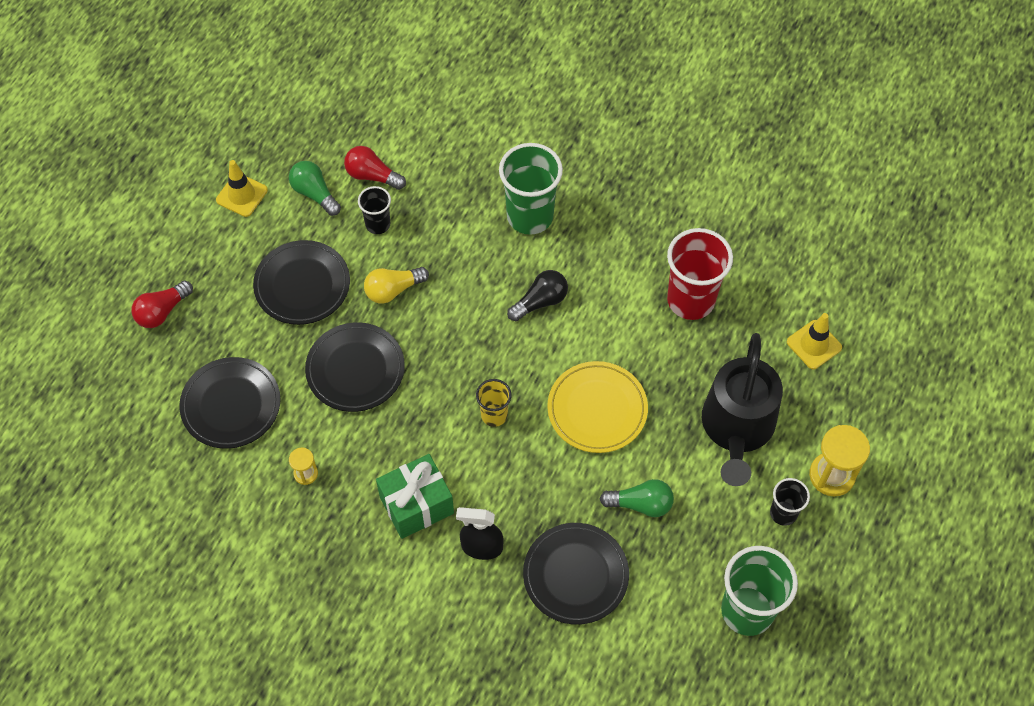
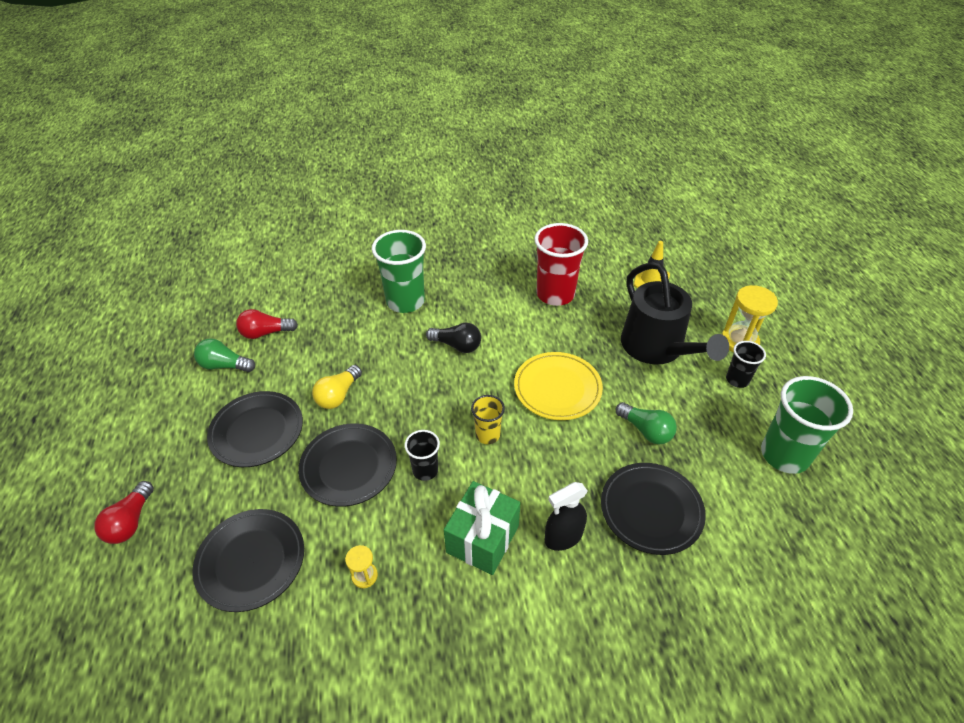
camera: 35 degrees left, 15 degrees down
(242, 195) = (158, 396): yellow traffic cone -> none
(378, 224) = (293, 360): black cup -> black cup (425, 470)
(540, 301) = (457, 345): black light bulb -> black light bulb turned 90 degrees clockwise
(641, 504) = (646, 430): green light bulb -> green light bulb turned 75 degrees clockwise

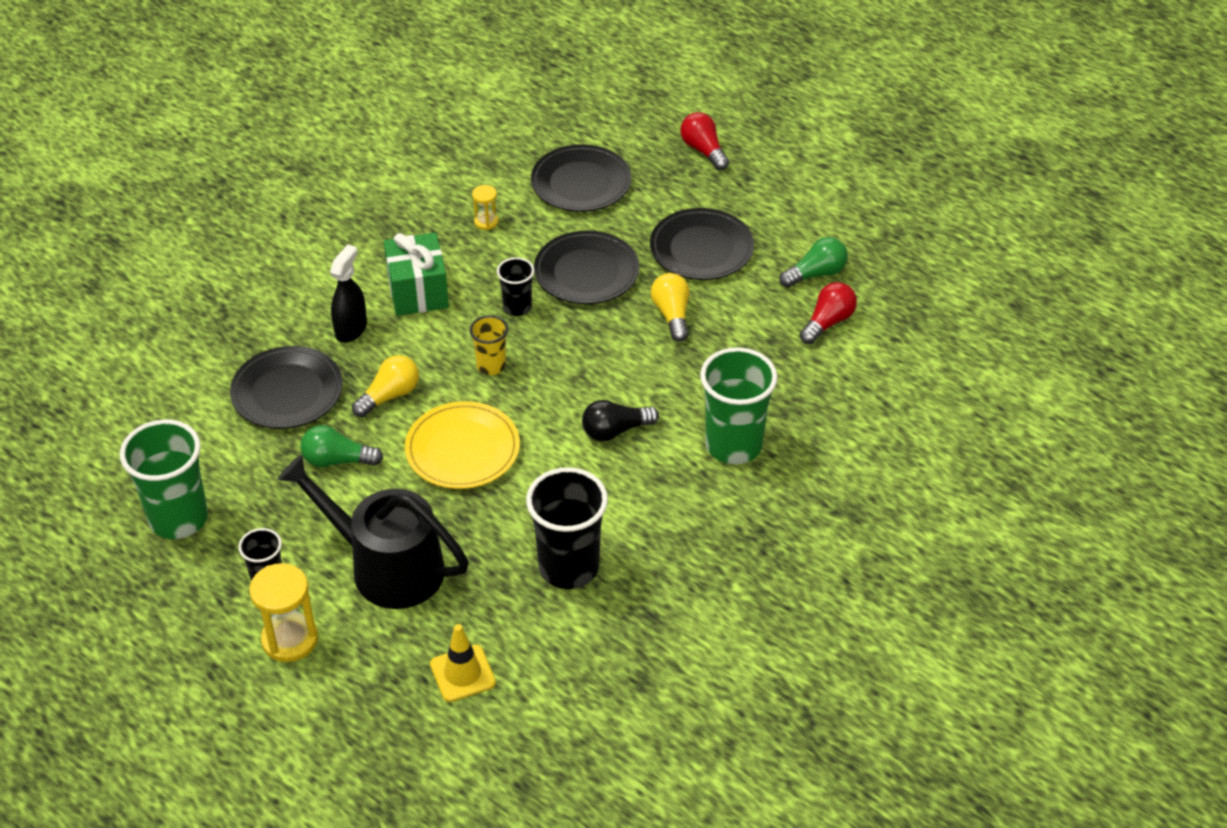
camera: 140 degrees right, 0 degrees up
(555, 294) = (568, 567): red cup -> black cup
(576, 457) = (390, 396): none -> yellow light bulb

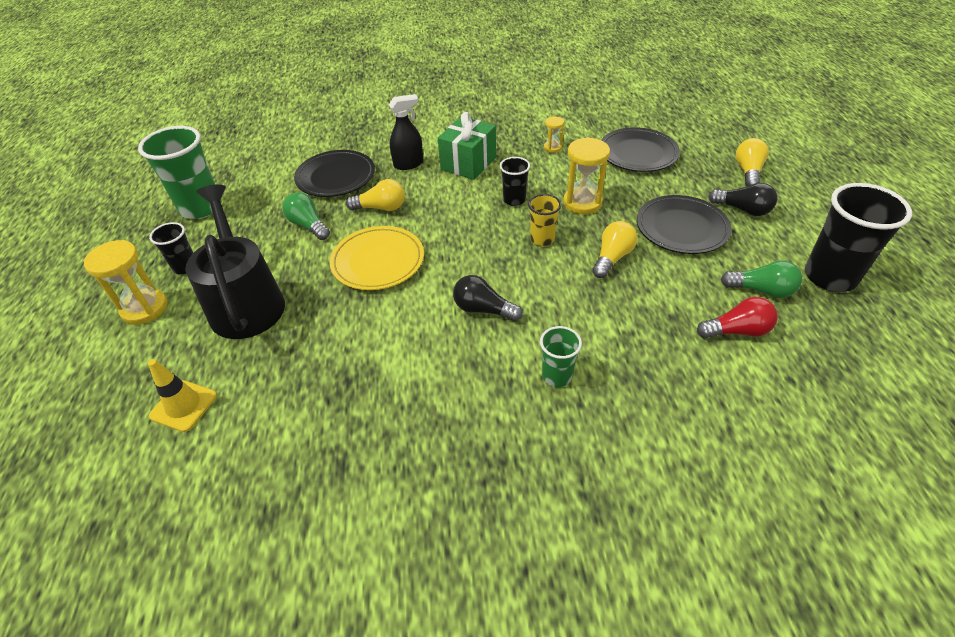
camera: 45 degrees right, 0 degrees up
(491, 366) = (457, 223): yellow cup -> yellow cup (542, 239)
(568, 567) = (337, 382): black cup -> black cup (829, 277)
(586, 272) = (582, 202): black plate -> yellow hourglass
(703, 150) = (748, 172): red light bulb -> yellow light bulb
(733, 445) = (557, 376): green cup -> green cup, size x0.53
(735, 198) = (743, 209): none -> black light bulb

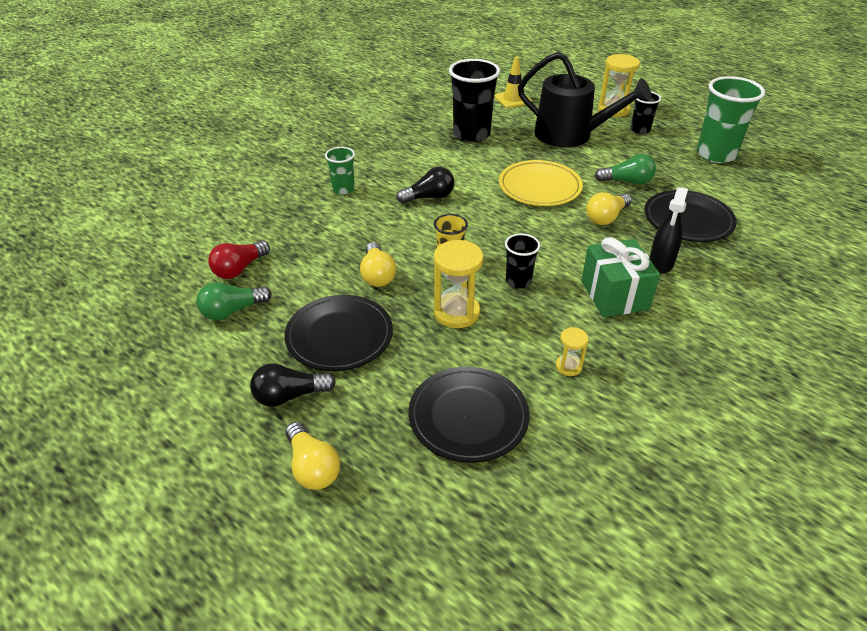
camera: 135 degrees right, 5 degrees down
(829, 277) = (171, 357): black cup -> black cup (471, 134)

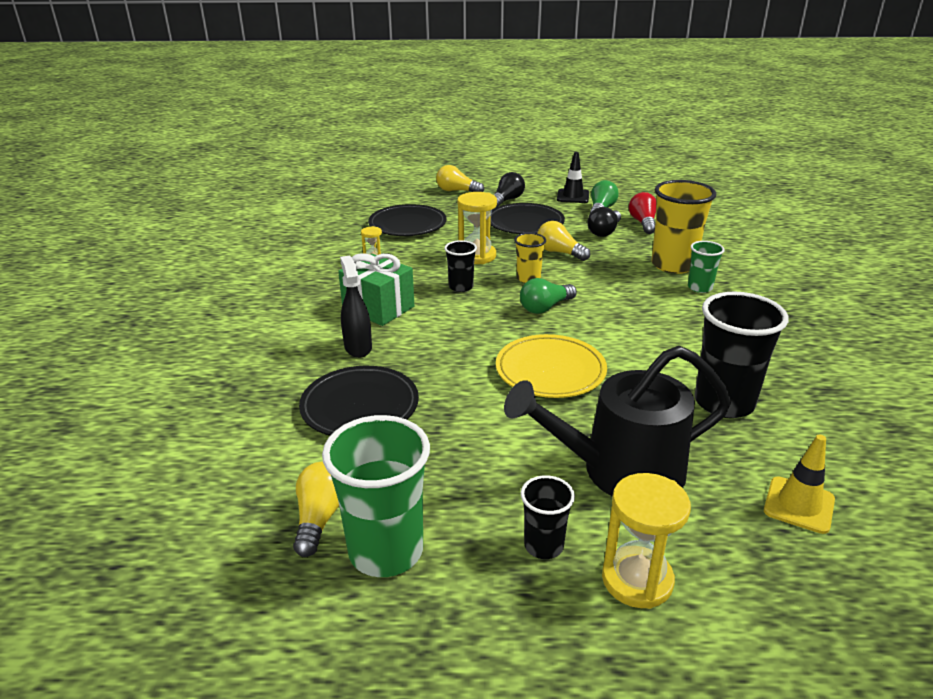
camera: 140 degrees right, 10 degrees down
(211, 354) = (573, 196): none -> black traffic cone
(319, 214) = (673, 265): none -> yellow cup
(429, 197) = (626, 313): black light bulb -> black light bulb (604, 232)
(606, 217) = (447, 368): yellow light bulb -> yellow light bulb (320, 518)
(627, 181) = (468, 426): green light bulb -> green light bulb (545, 307)

